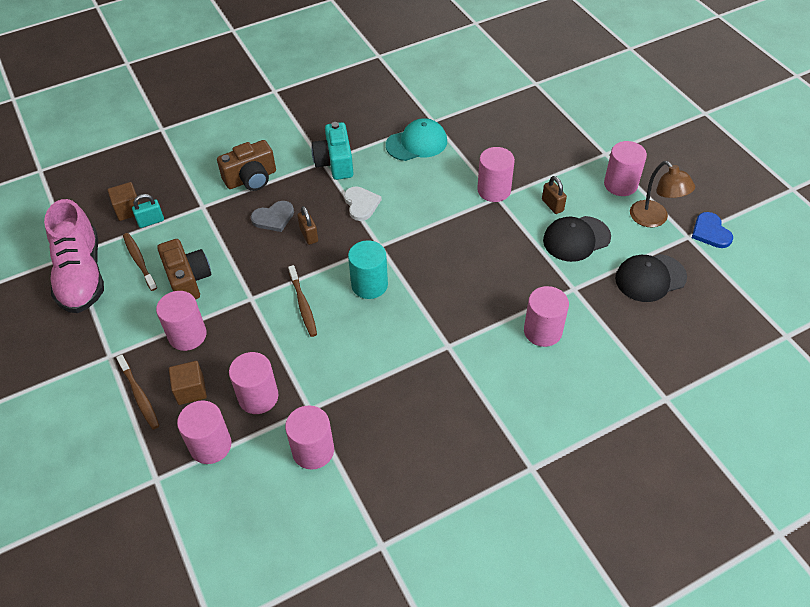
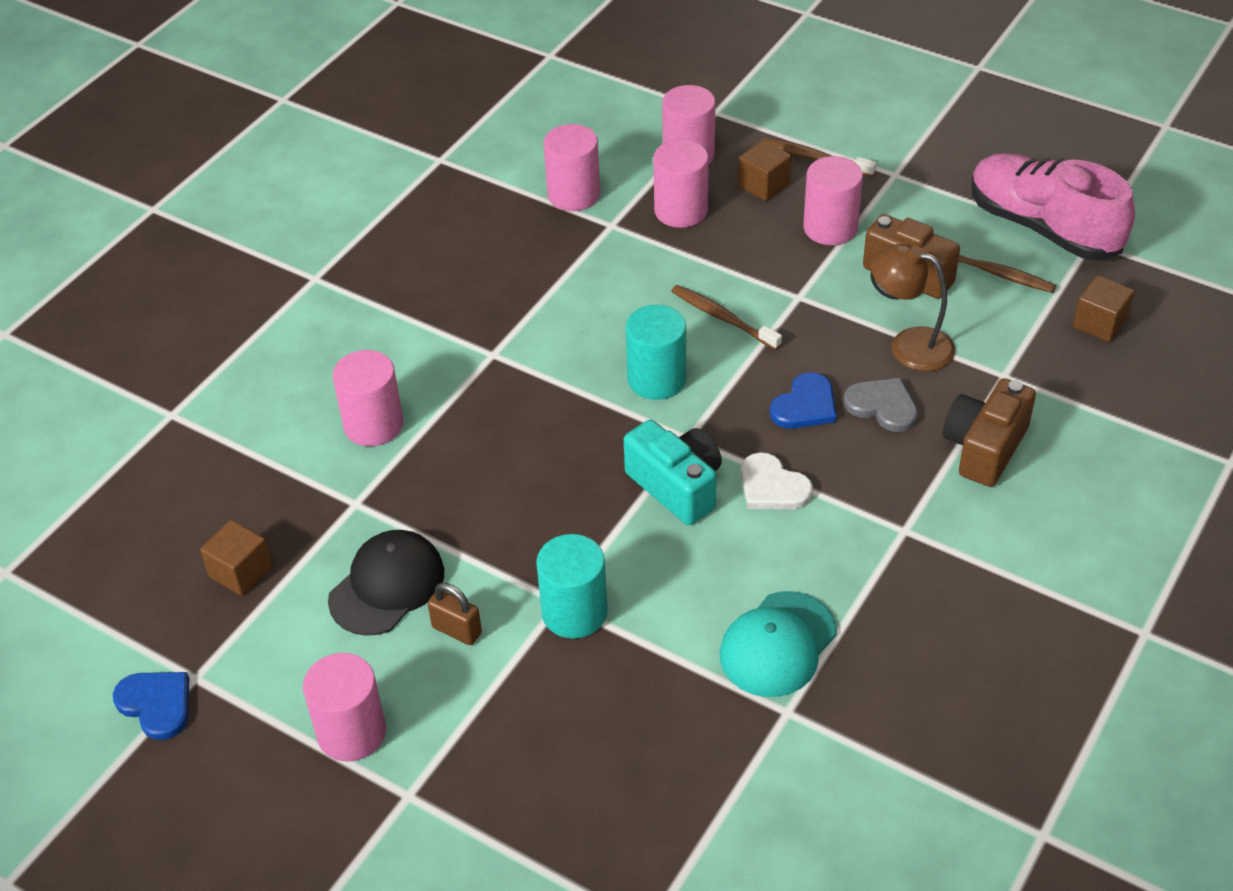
camera: 150 degrees right, 5 degrees down
(151, 221) = (1048, 323): turquoise padlock -> none
(273, 218) = (882, 406): grey heart -> grey heart turned 90 degrees clockwise
(309, 235) = (805, 405): brown padlock -> blue heart
(335, 162) = (882, 538): turquoise camera -> turquoise camera (676, 486)
(494, 190) = (574, 612): pink cylinder -> turquoise cylinder
(650, 278) = (240, 572): black cap -> brown cube
(654, 219) = (265, 685): brown lamp -> brown lamp (909, 345)

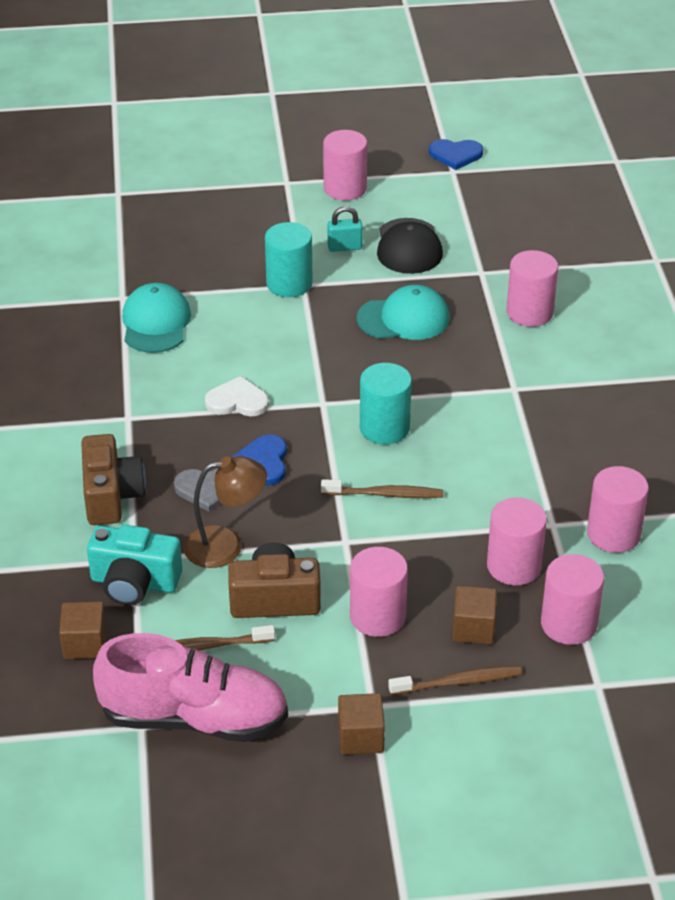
camera: 140 degrees right, 5 degrees down
(240, 572) = (496, 216): brown cube -> brown cube (360, 737)
(457, 630) = (344, 247): brown padlock -> turquoise padlock
(503, 490) = (403, 318): none -> turquoise cap
(676, 486) = (299, 372): turquoise camera -> turquoise camera (134, 583)

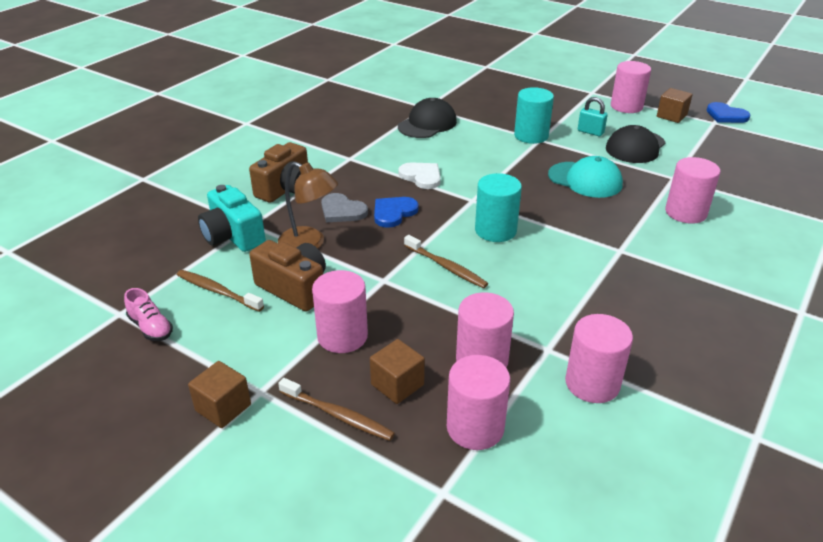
camera: 40 degrees right, 5 degrees down
(85, 644) = (162, 252): brown cube -> brown cube (671, 116)
(156, 323) = (427, 124): turquoise cap -> black cap
(194, 718) = (151, 327): pink shoe -> pink shoe, size x0.42

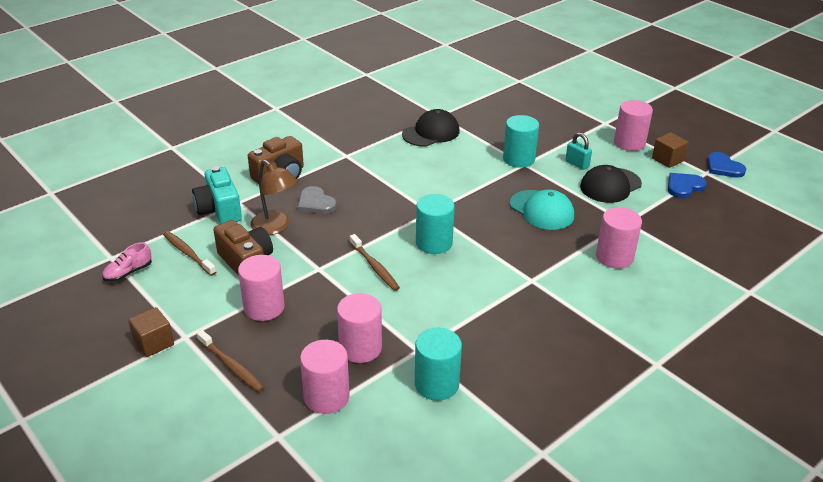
camera: 15 degrees right, 0 degrees up
(151, 327) = (128, 273): pink shoe -> pink shoe turned 75 degrees clockwise
(393, 213) = (357, 212): blue heart -> blue heart (684, 186)
(397, 384) = (286, 353): brown cube -> none
(421, 176) = (398, 183): white heart -> none
(592, 383) = (436, 384): pink cylinder -> turquoise cylinder

